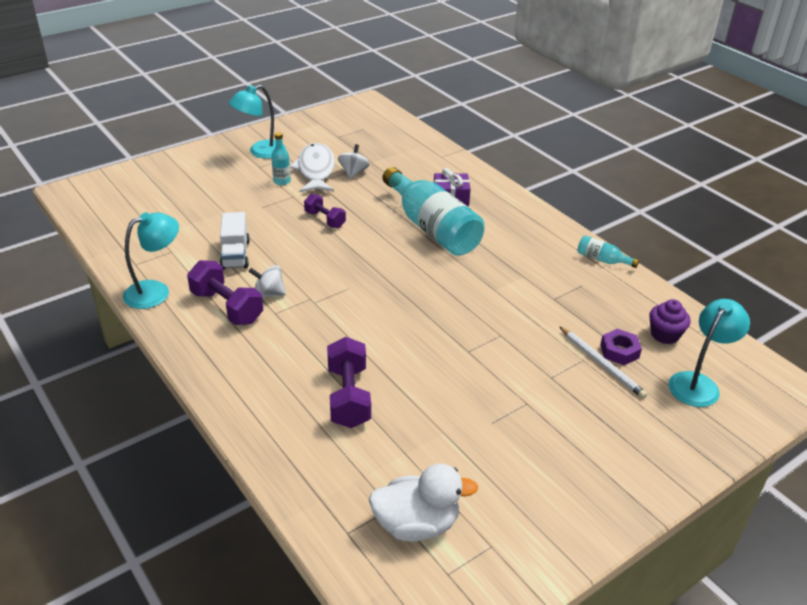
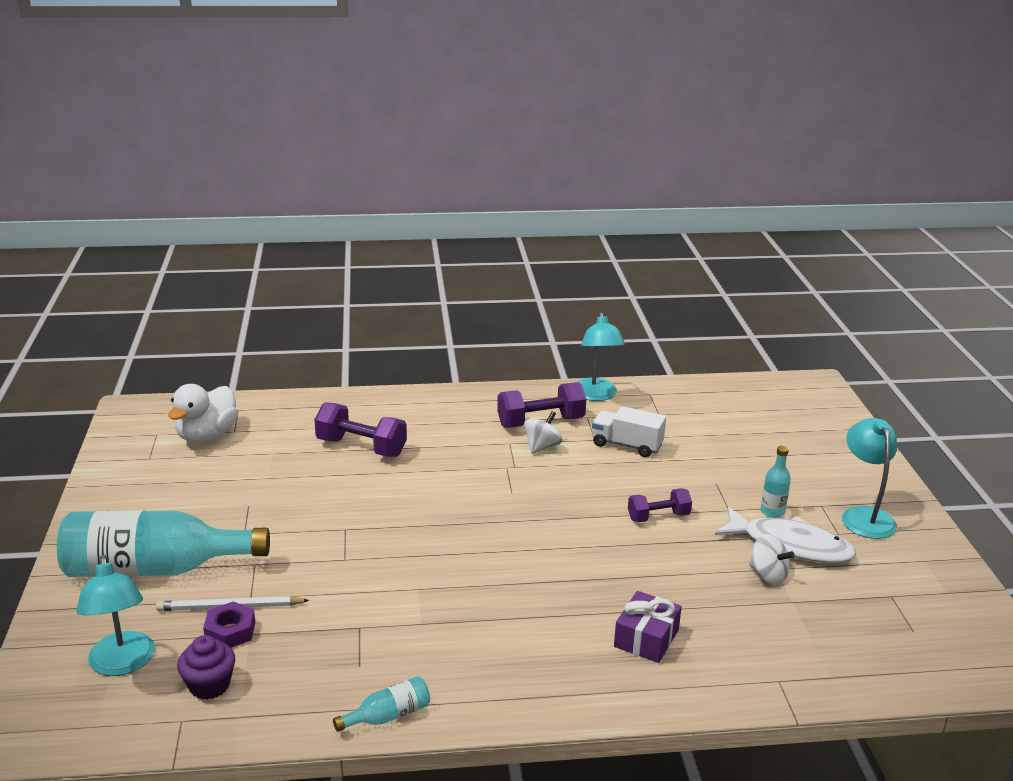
camera: 120 degrees right, 10 degrees down
(432, 228) = (581, 591): turquoise bottle -> turquoise bottle (154, 569)

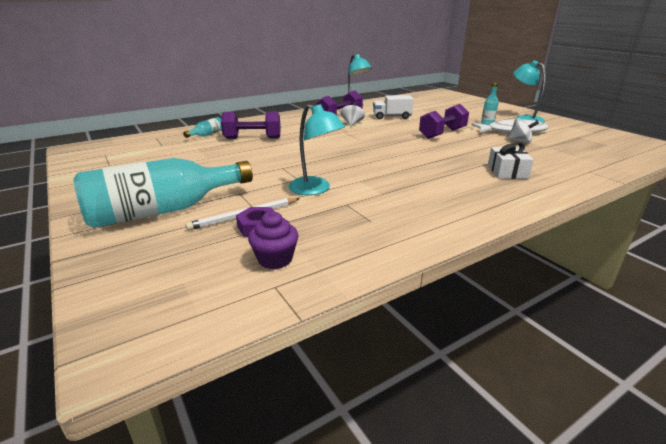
camera: 25 degrees left, 0 degrees up
(122, 664) = (186, 267): turquoise lamp -> turquoise lamp (315, 189)
(207, 436) = (144, 150): white duck -> none
(388, 716) = (423, 239): turquoise bottle -> turquoise bottle (207, 134)
(646, 638) = (507, 171): purple gift -> white gift
(658, 517) = (442, 134): purple dumbbell -> purple dumbbell, size x1.59

